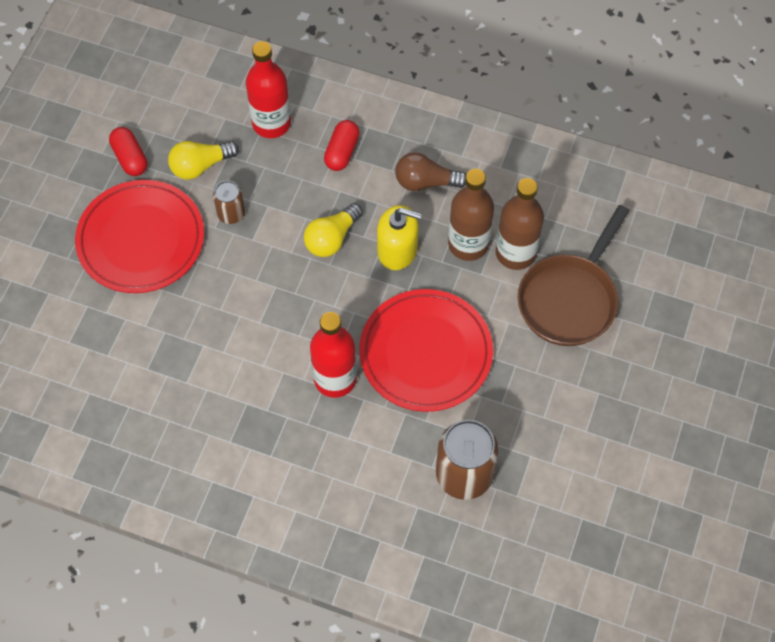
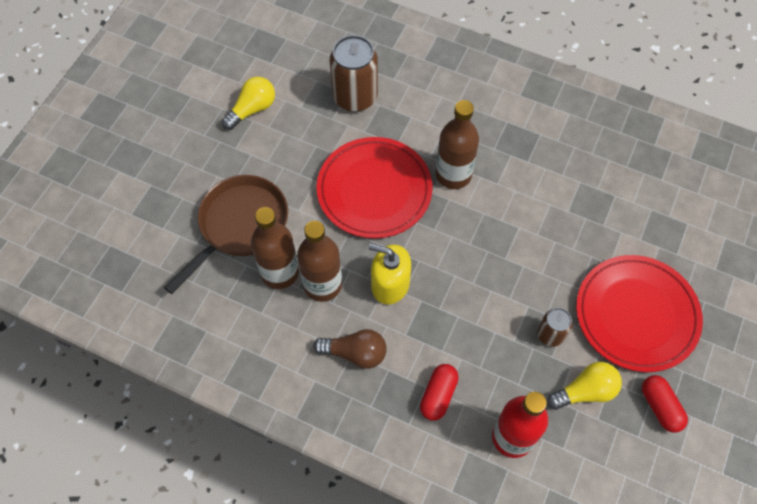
camera: 175 degrees left, 0 degrees up
(332, 238) = (451, 301): yellow light bulb -> yellow light bulb (252, 109)
(335, 379) = (453, 175): red bottle -> brown bottle

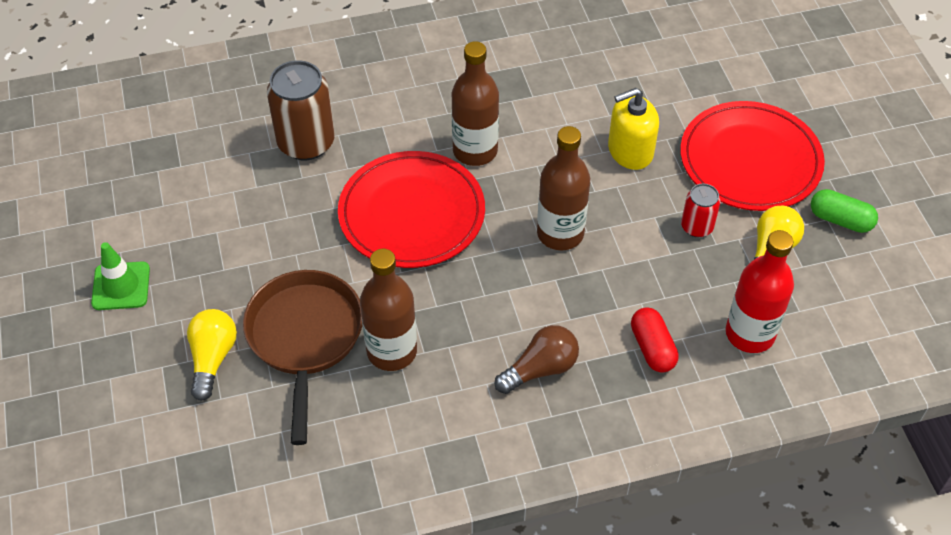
camera: 40 degrees left, 10 degrees down
(173, 118) = (121, 286): none -> green traffic cone
(252, 109) = (205, 222): yellow light bulb -> yellow light bulb (212, 358)
(322, 284) = (447, 332): brown bottle -> brown bottle (560, 233)
(390, 284) = (512, 285): yellow soap dispenser -> yellow soap dispenser (630, 151)
(550, 334) = (697, 227): brown can -> red can
(660, 407) = (840, 220): red capsule -> green capsule

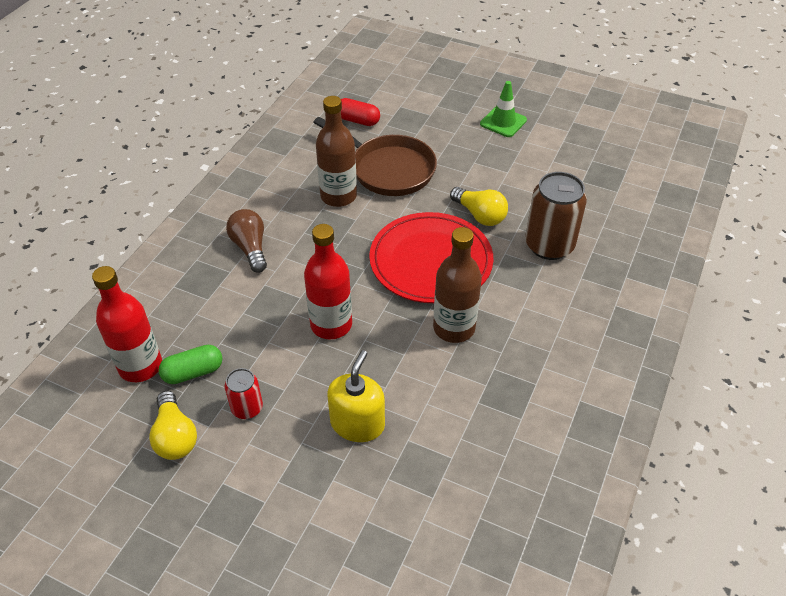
camera: 130 degrees right, 5 degrees down
(212, 358) = (414, 132): yellow light bulb -> yellow light bulb (479, 215)
(540, 369) = (250, 248): brown light bulb -> brown light bulb turned 150 degrees clockwise
(560, 233) = (331, 325): brown bottle -> red bottle
(652, 348) = (196, 308): red capsule -> red capsule (357, 120)
(750, 160) = (260, 502): red plate -> none
(840, 220) = (140, 513): green capsule -> green capsule (193, 372)

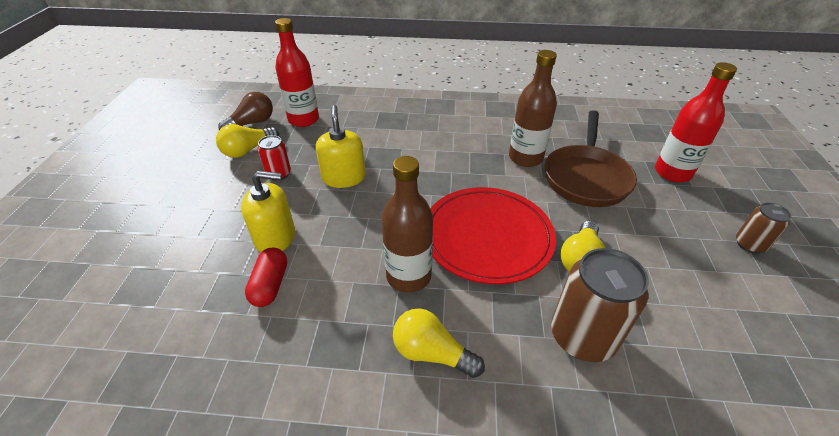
camera: 70 degrees right, 5 degrees down
(193, 372) = (305, 141): green capsule -> none
(250, 248) = (435, 131): brown light bulb -> brown light bulb (252, 123)
(288, 347) = (344, 177): none -> yellow soap dispenser
(331, 325) = (376, 193): red bottle -> red bottle (672, 173)
(357, 120) = (630, 143): red capsule -> red capsule (270, 285)
(503, 122) = (749, 244): green traffic cone -> brown can
(535, 334) = (432, 353): none -> yellow light bulb

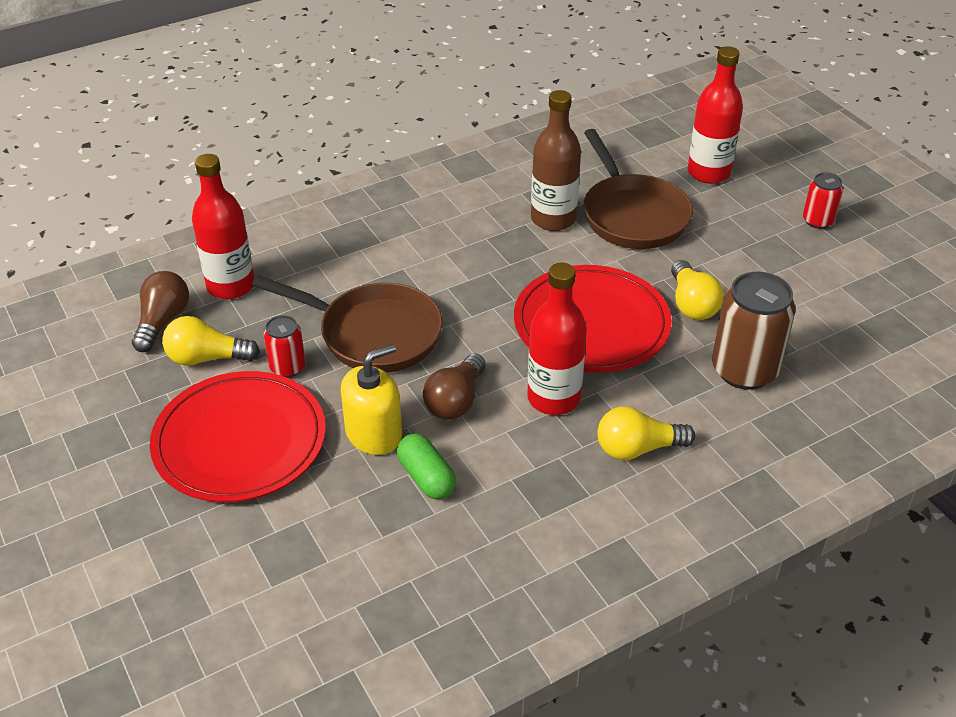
camera: 35 degrees left, 0 degrees up
(206, 203) = (240, 441): none -> red plate
(248, 150) = (207, 358): yellow light bulb -> yellow light bulb turned 75 degrees clockwise
(270, 285) = (426, 477): red capsule -> green capsule
(344, 177) = (373, 334): yellow soap dispenser -> brown pan
(344, 243) = (456, 401): none -> brown light bulb
(408, 276) = (553, 398): brown bottle -> red bottle
(749, 244) = (818, 221): brown can -> red can

